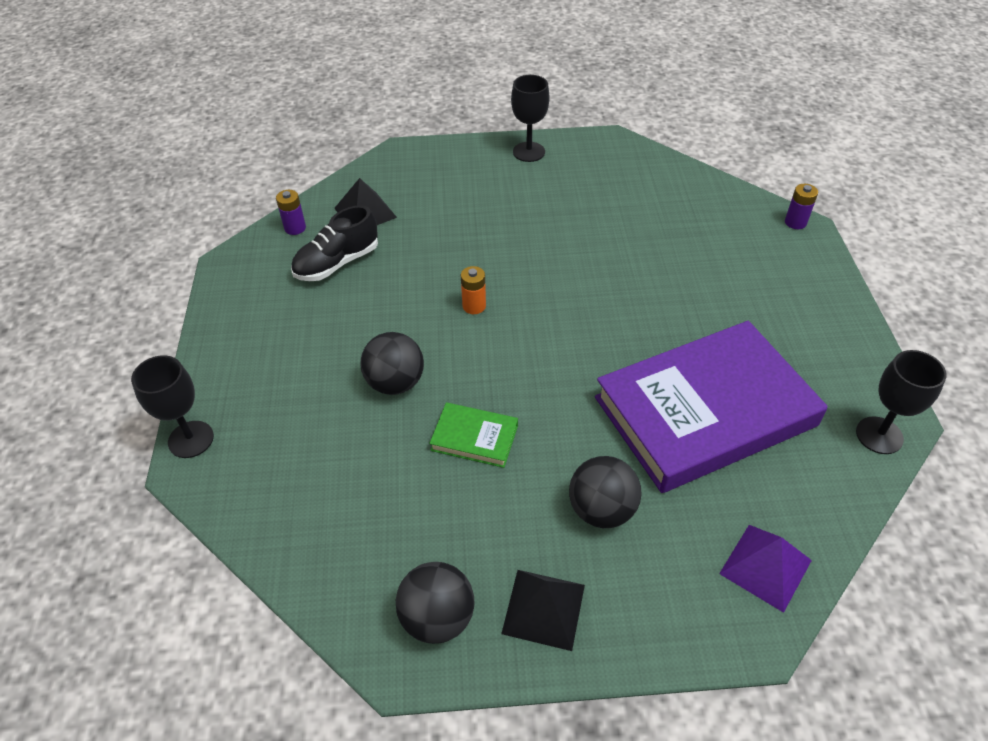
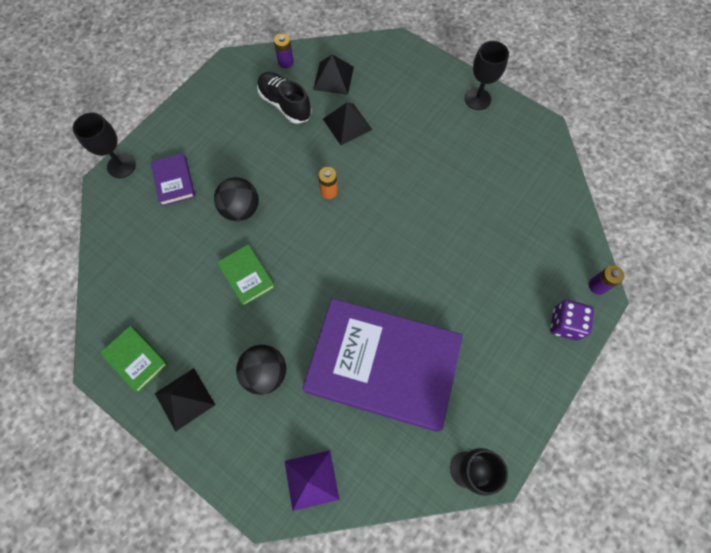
camera: 40 degrees right, 20 degrees up
(281, 409) = (174, 181): none -> purple book
(337, 263) = (285, 104): black shoe -> black shoe turned 45 degrees clockwise
(425, 240) = (347, 124): none -> black pyramid
(437, 618) = (136, 359): black ball -> green book
(807, 266) = (565, 324): none -> purple dice

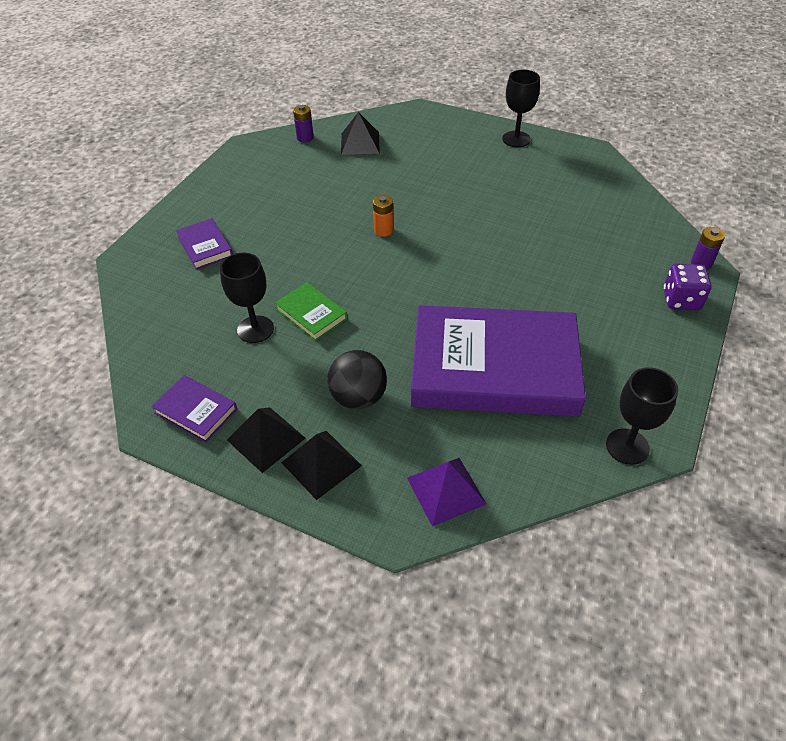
camera: 10 degrees left, 20 degrees down
(121, 166) = (140, 242): black goblet -> black goblet (255, 329)
(136, 359) = (196, 411): green book -> purple book
(241, 209) = (289, 259): black ball -> none
(285, 104) = (314, 169): black shoe -> none
(347, 124) = (386, 175): black pyramid -> black pyramid (321, 464)

